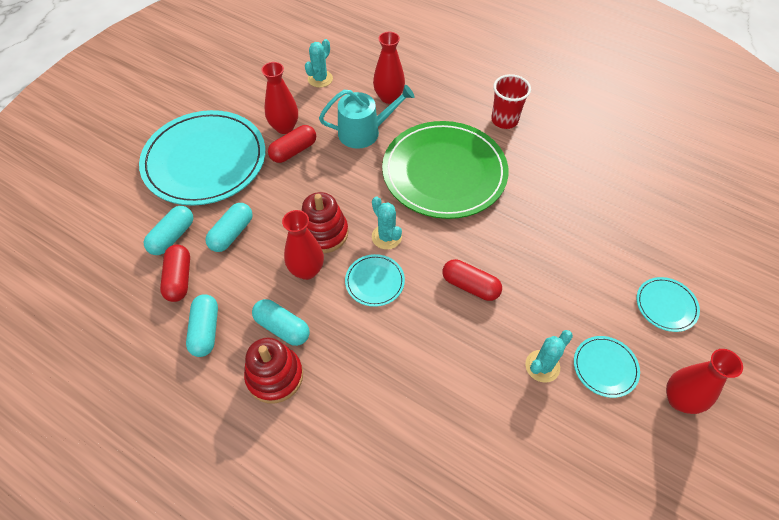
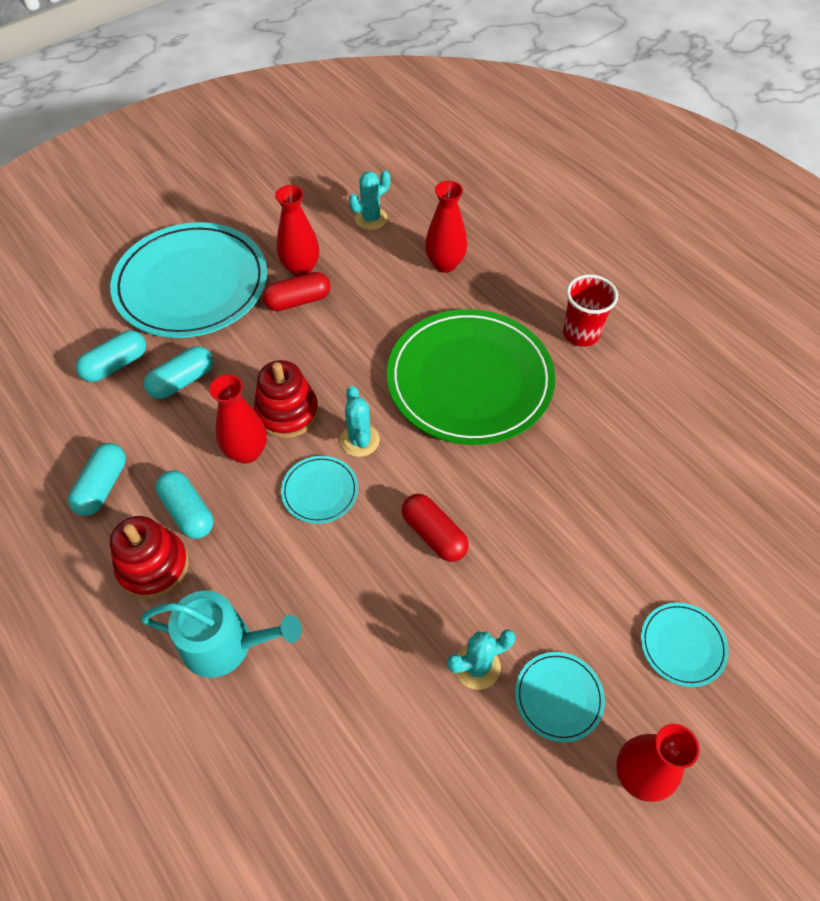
camera: 20 degrees right, 0 degrees up
(179, 279) = (101, 416): red capsule -> none
(364, 132) = (394, 300): turquoise watering can -> turquoise watering can (225, 644)

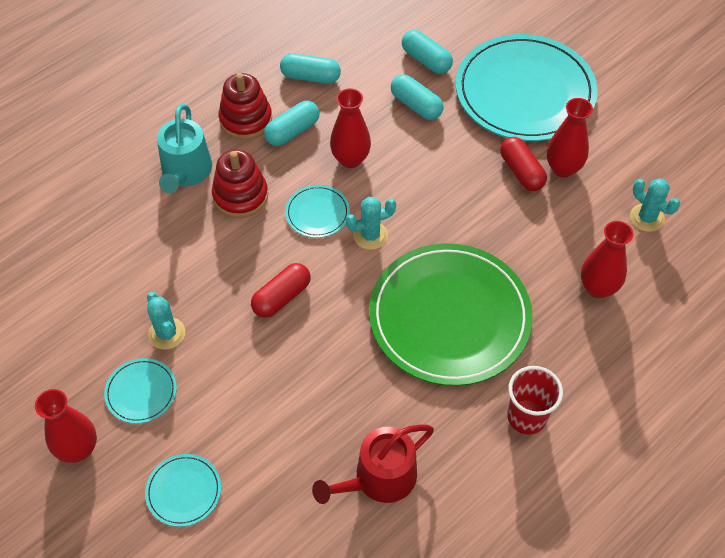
camera: 85 degrees right, 0 degrees up
(287, 412) = (393, 180): red stacking toy -> red stacking toy (240, 196)
(651, 455) = (379, 478): none -> red watering can

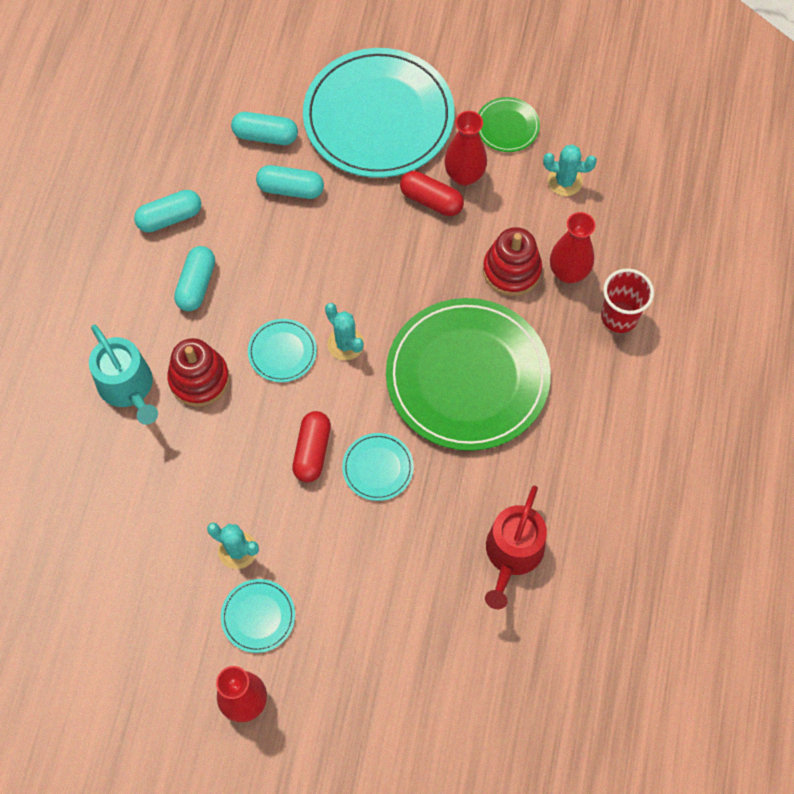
camera: 35 degrees left, 10 degrees up
(183, 491) = (363, 674): turquoise plate -> turquoise plate (378, 468)
(246, 120) = (143, 299): red stacking toy -> red stacking toy (511, 270)
(350, 159) = (272, 280): red vase -> none
(370, 235) = (345, 344): turquoise cactus -> turquoise cactus turned 75 degrees counterclockwise
(526, 417) = (589, 424): red cup -> red cup (619, 317)
(627, 152) = (507, 126): none -> green plate

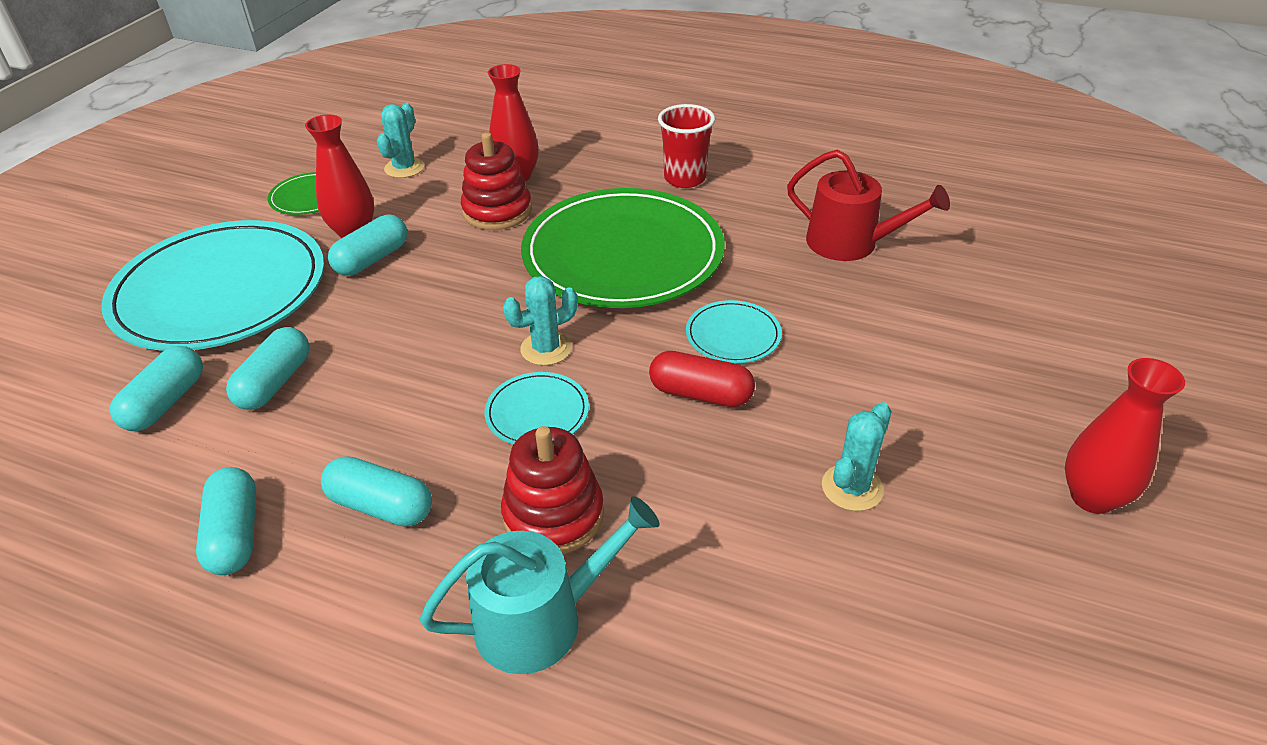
camera: 80 degrees left, 25 degrees down
(258, 616) = (955, 472): turquoise plate -> none
(431, 200) = (372, 259): red capsule -> turquoise capsule
(619, 317) = (581, 153): red cup -> red cup (685, 178)

